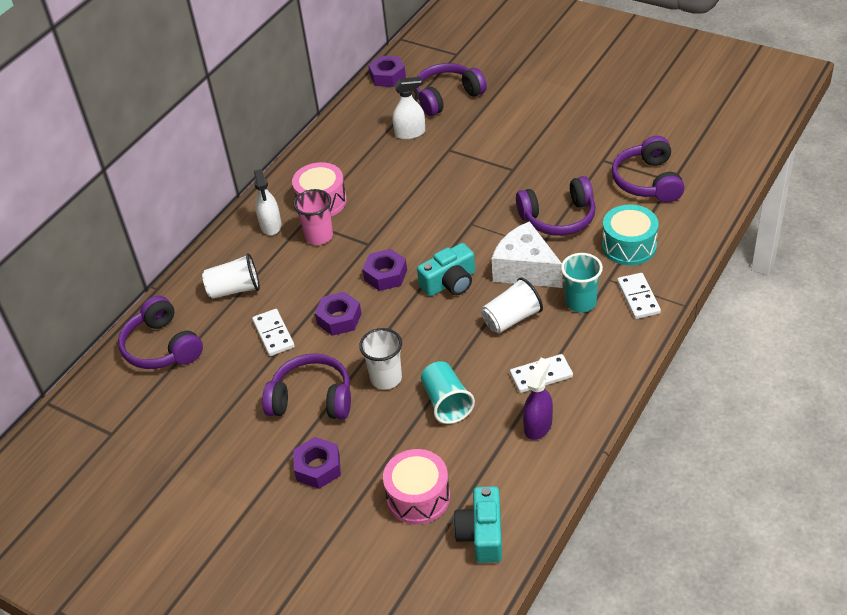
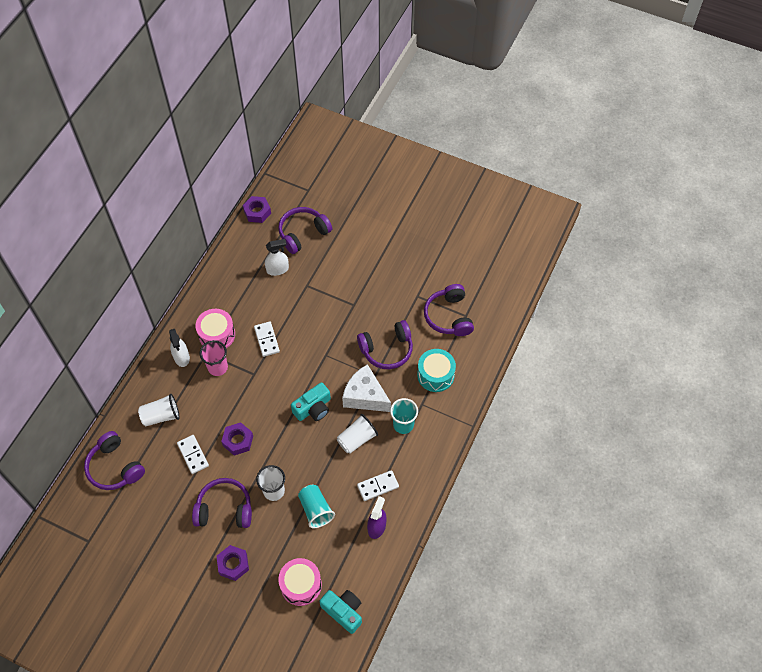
camera: 10 degrees left, 15 degrees up
(385, 275) = (268, 402): purple nut -> none
(482, 534) = (343, 611): turquoise camera -> turquoise camera turned 135 degrees clockwise
(638, 298) = (441, 420): white domino -> white domino (266, 340)

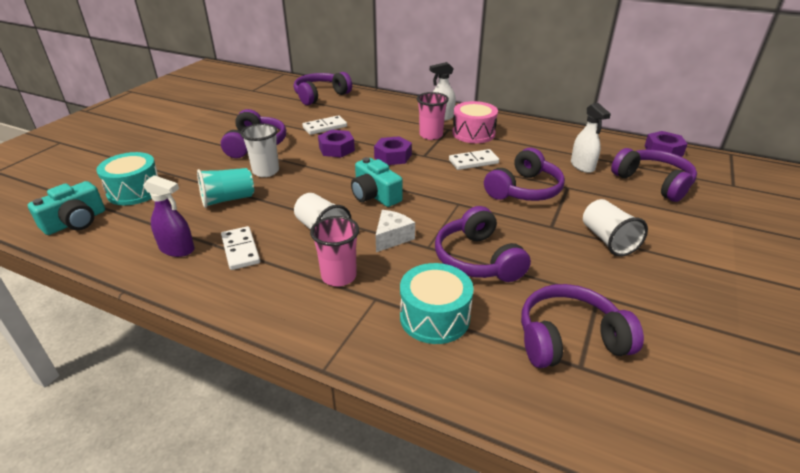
camera: 90 degrees right, 25 degrees down
(161, 416) = (372, 111): white cup -> white cup (607, 240)
(233, 564) = (189, 151): purple nut -> purple nut (393, 156)
(301, 585) = (135, 191): pink drum -> turquoise drum
(309, 312) = (524, 190): none -> purple headphones
(365, 396) = (392, 238): white cheese -> white cheese, size x0.59
(403, 425) = (339, 276): turquoise cup -> pink cup

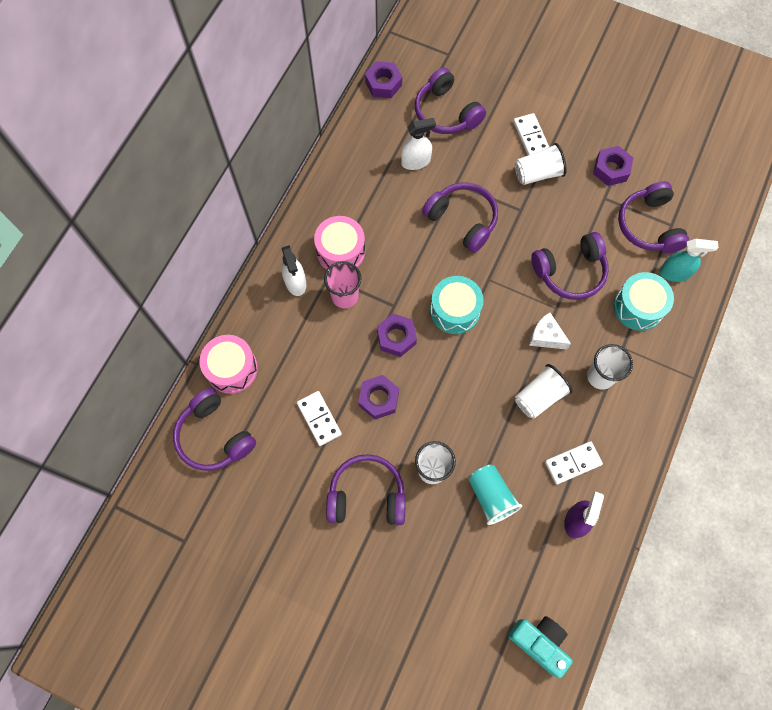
camera: 90 degrees left, 35 degrees up
(135, 191) = (478, 604): turquoise drum -> turquoise drum (455, 310)
(339, 276) = (600, 376): pink cup -> white cup
(370, 99) = (232, 369): none -> pink drum
(375, 195) = (477, 353): turquoise camera -> none
(473, 162) = (408, 258): white domino -> white domino (530, 136)
(495, 363) = (675, 273): none -> turquoise spray bottle
(649, 305) = (611, 169): none -> purple nut
(653, 182) = (446, 113): purple headphones -> purple headphones turned 90 degrees counterclockwise

